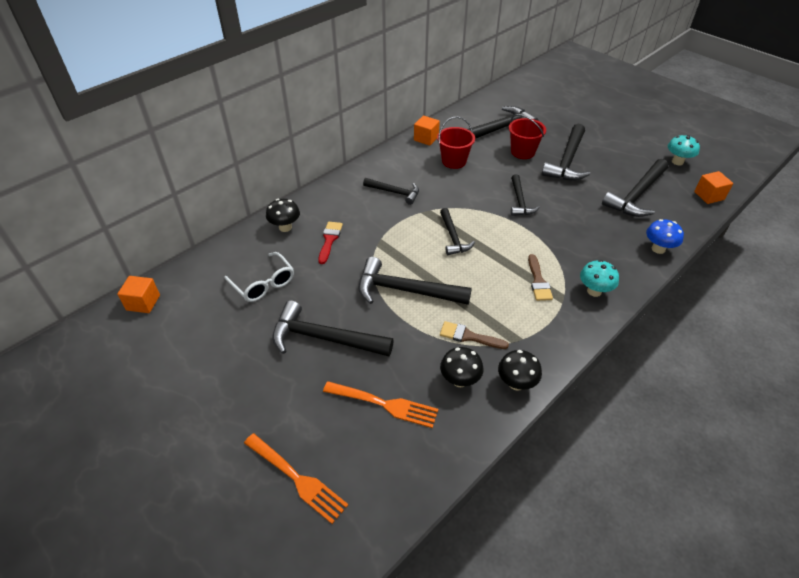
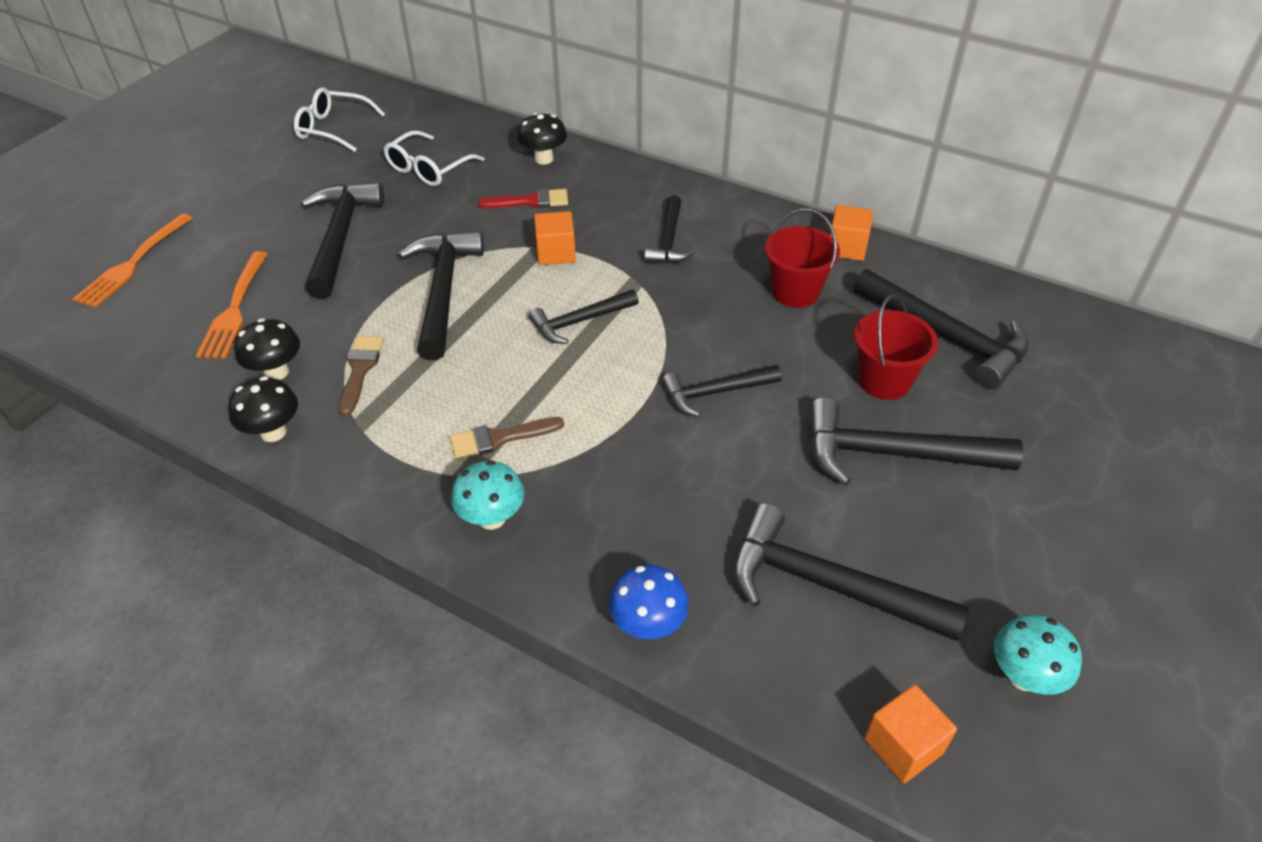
camera: 75 degrees right, 0 degrees up
(143, 302) = (379, 97): orange cube -> orange cube (556, 253)
(171, 334) = (334, 129): none -> white glasses

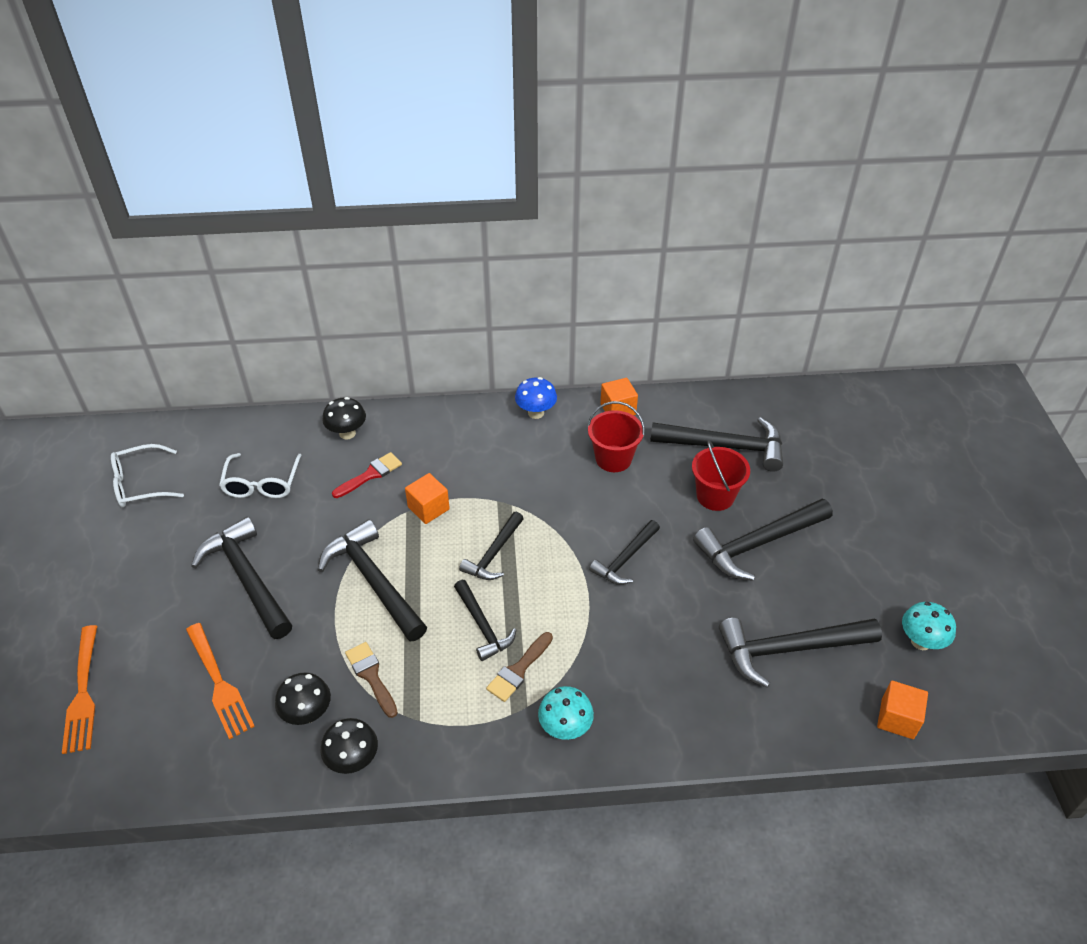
camera: 35 degrees left, 0 degrees up
(648, 625) = (717, 736): blue mushroom -> blue mushroom (536, 413)
(669, 240) = (499, 459): black hammer -> black hammer (482, 626)

